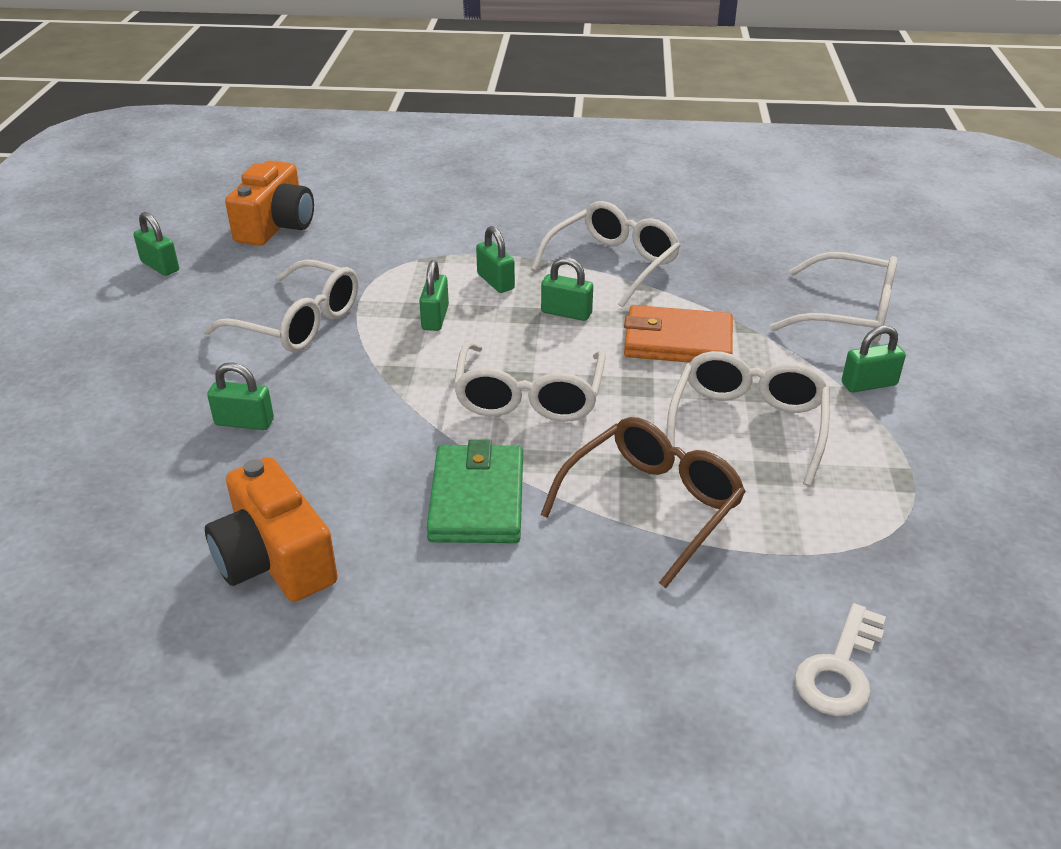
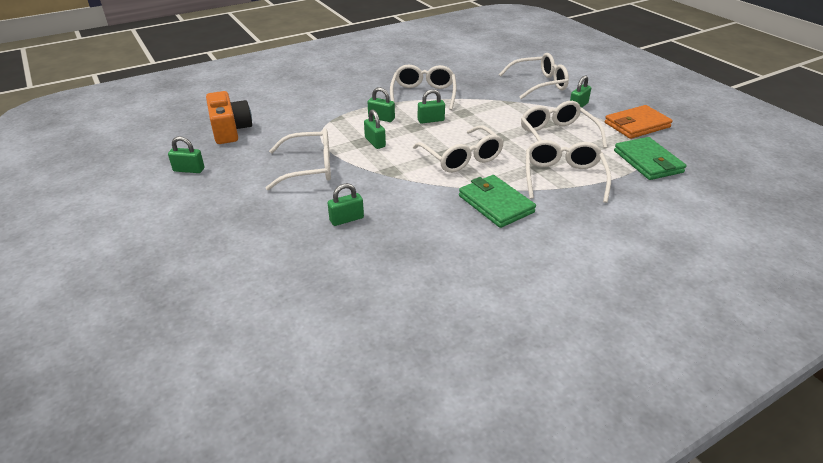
camera: 35 degrees left, 0 degrees up
(275, 559) = (445, 265): orange camera -> none
(652, 505) = (563, 177): brown glasses -> white glasses
(677, 341) = (491, 115): orange wallet -> orange wallet (637, 125)
(840, 670) = (691, 202): white key -> none
(861, 550) = (648, 162): none -> green wallet

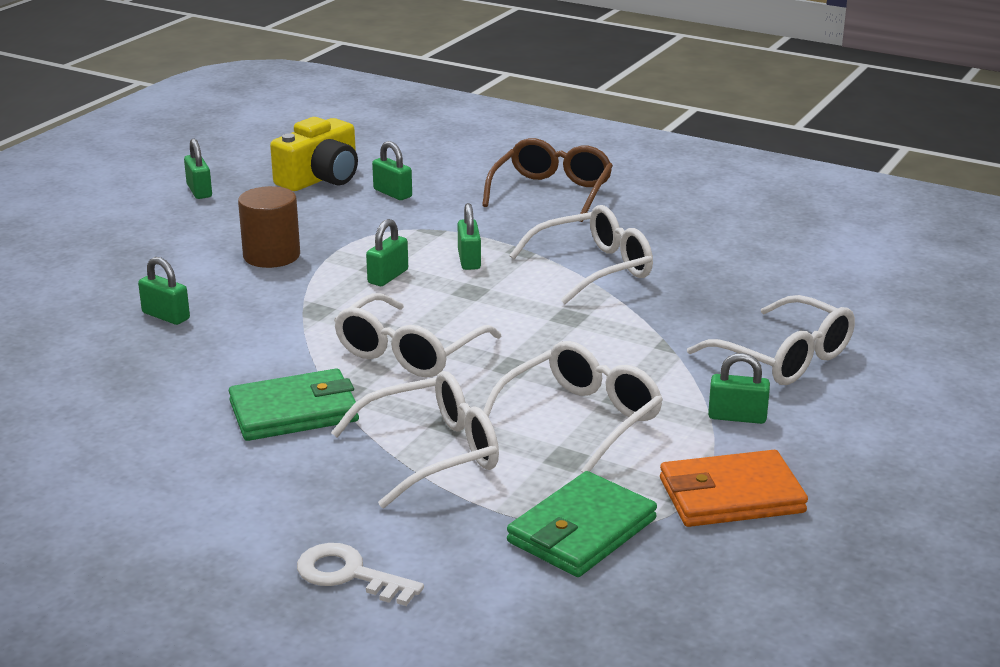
camera: 60 degrees right, 10 degrees down
(230, 130) = (321, 178): orange camera -> yellow camera
(310, 168) = (271, 256): white glasses -> brown cylinder
(334, 81) = (552, 192): none -> brown glasses
(431, 120) = (508, 298): green padlock -> green padlock (392, 193)
(495, 204) = (294, 411): green wallet -> green wallet turned 45 degrees clockwise
(637, 125) = (731, 496): orange wallet -> orange wallet turned 45 degrees counterclockwise
(659, 226) = (349, 575): none -> white key

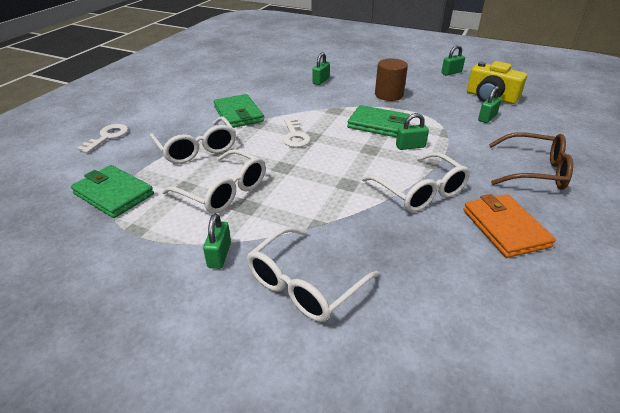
camera: 85 degrees right, 10 degrees up
(388, 276) = (378, 124): green padlock -> green wallet
(409, 352) = (295, 136): white glasses -> white key
(731, 496) = (127, 249): orange wallet -> orange wallet (504, 228)

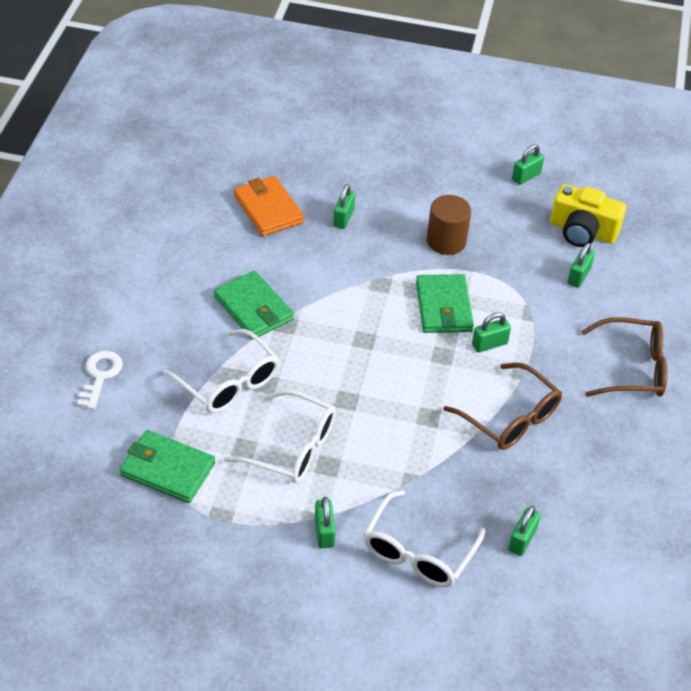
camera: 15 degrees left, 10 degrees up
(295, 136) = (343, 343): white key -> none
(378, 124) = (444, 307): green wallet -> green wallet turned 75 degrees clockwise
(417, 288) = (522, 540): none -> green padlock
(420, 192) = (510, 418): white glasses -> brown glasses
(504, 228) = (600, 456): orange wallet -> orange wallet (268, 209)

